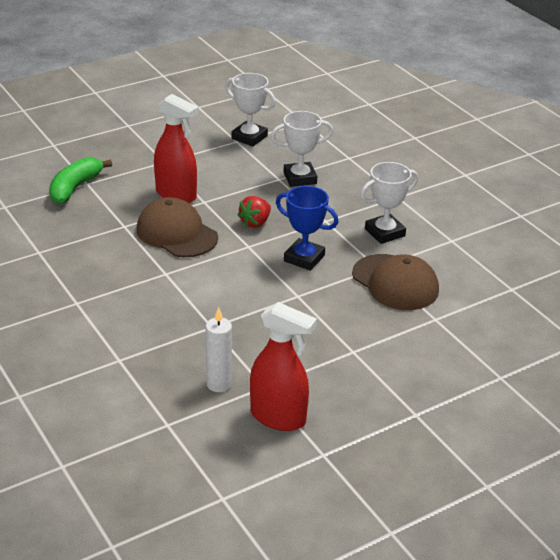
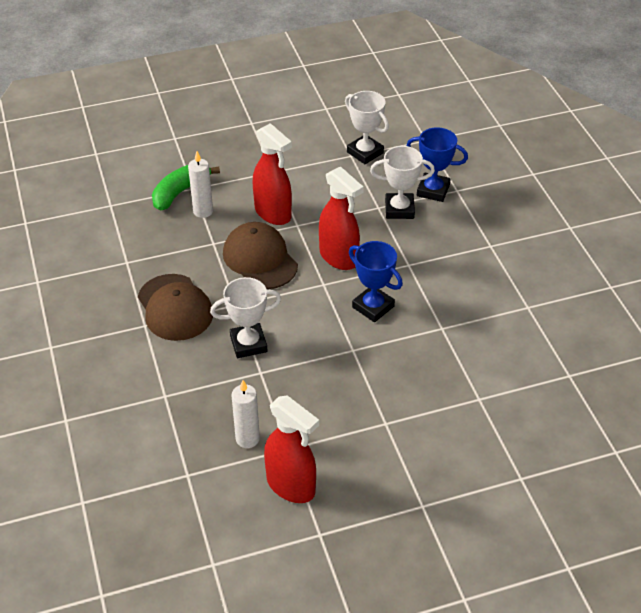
camera: 15 degrees right, 10 degrees up
(104, 201) = (203, 211): none -> white candle
(255, 223) = (339, 257): red strawberry -> red spray bottle
(326, 160) = (433, 190): none -> blue trophy
(384, 232) = (463, 288): white trophy -> white trophy (248, 344)
(395, 282) = (453, 349): brown cap -> brown cap (175, 307)

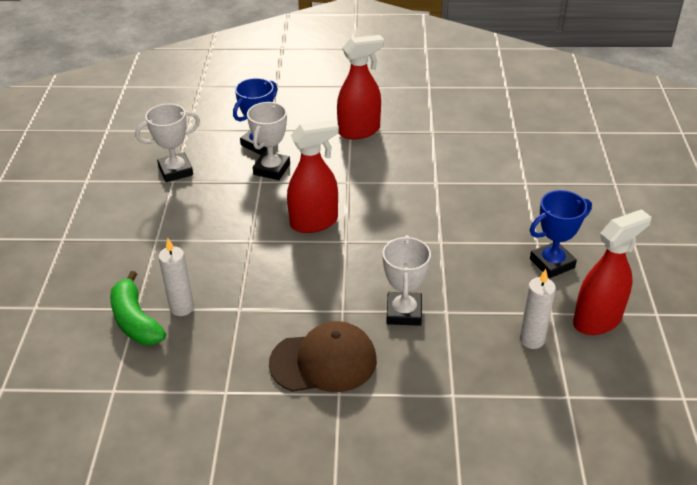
camera: 70 degrees left, 5 degrees down
(260, 259) = (285, 278): brown cap -> none
(273, 213) = (222, 253): red spray bottle -> red spray bottle (359, 131)
(373, 307) = (392, 216): blue trophy -> blue trophy (552, 263)

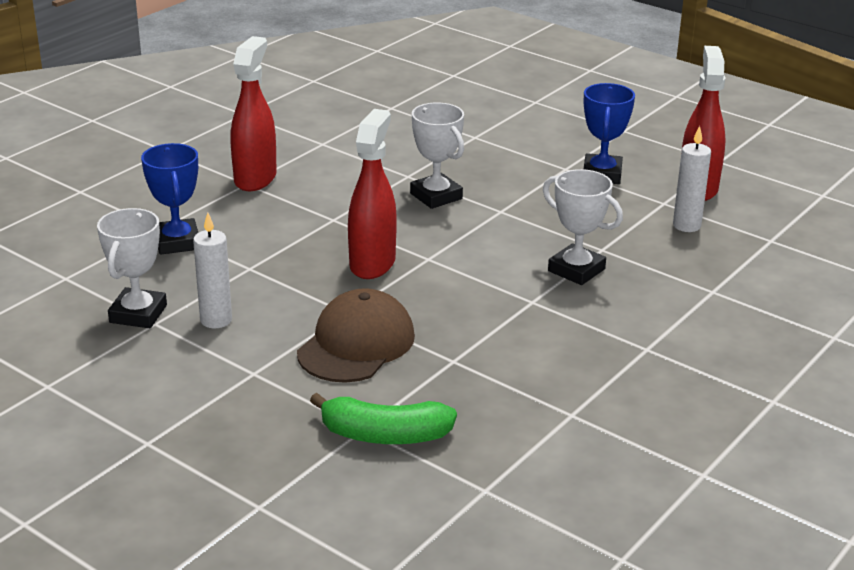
camera: 55 degrees left, 10 degrees down
(182, 308) = (403, 396): white candle -> white candle (216, 320)
(271, 169) = (239, 253): white trophy -> white trophy (436, 196)
(323, 361) = (593, 339): brown cap -> brown cap (356, 344)

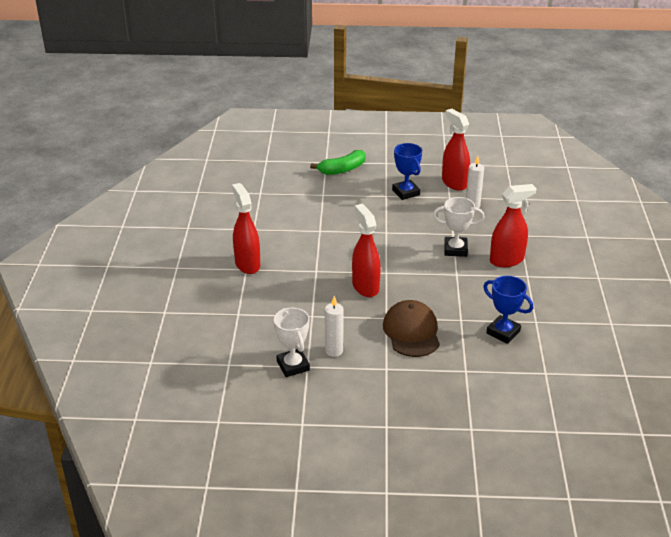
camera: 35 degrees left, 5 degrees up
(177, 242) = (257, 318): blue trophy -> blue trophy (503, 332)
(384, 435) = (478, 369): green banana -> green banana (342, 169)
(436, 196) = (347, 237): white trophy -> none
(641, 315) = (507, 260): none -> red spray bottle

